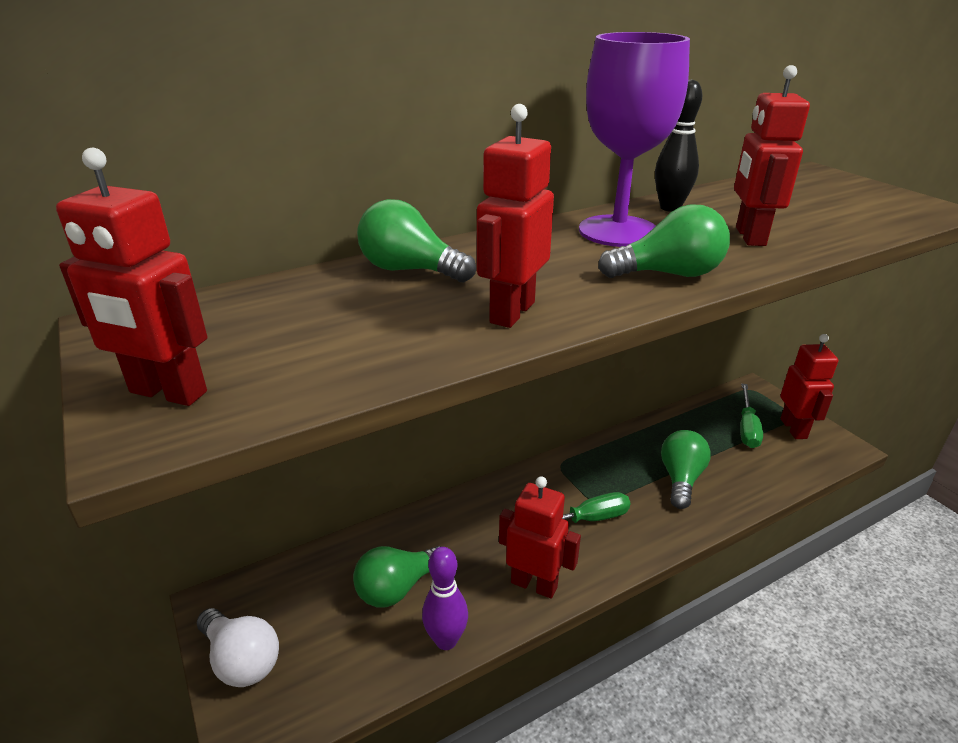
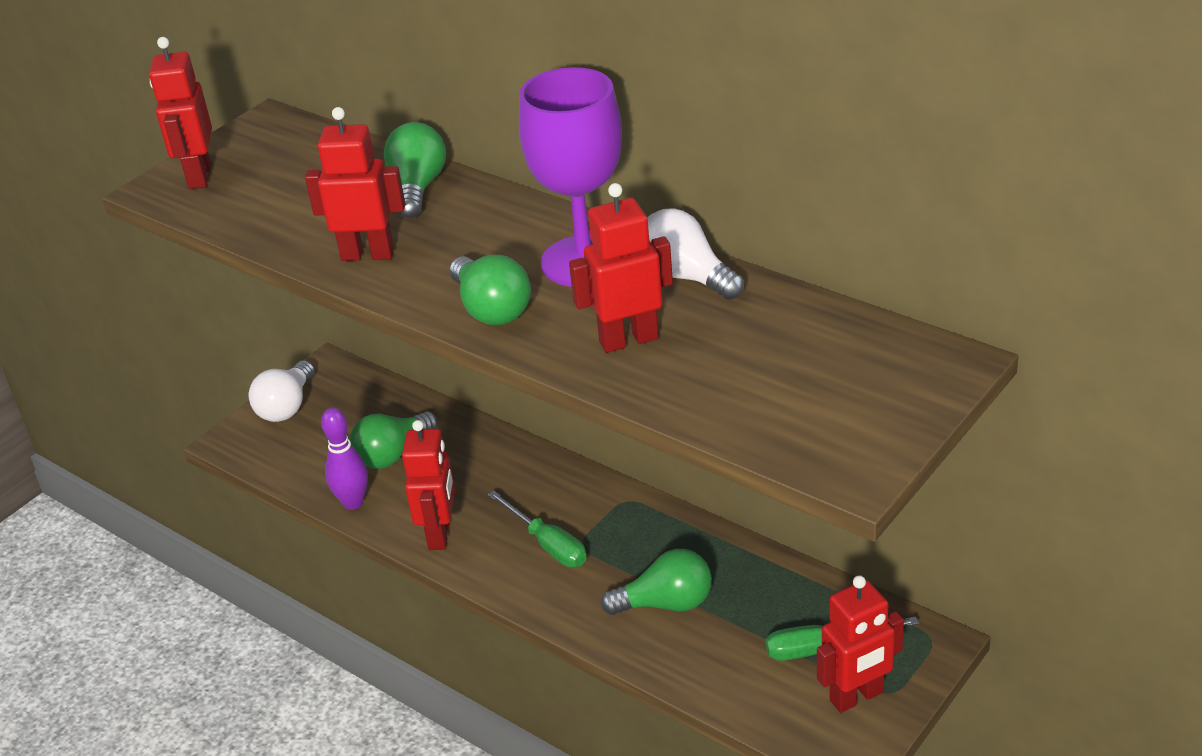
camera: 70 degrees right, 5 degrees up
(398, 588) = (393, 454): green light bulb -> green light bulb turned 75 degrees counterclockwise
(670, 208) = (685, 277): black bowling pin -> white light bulb

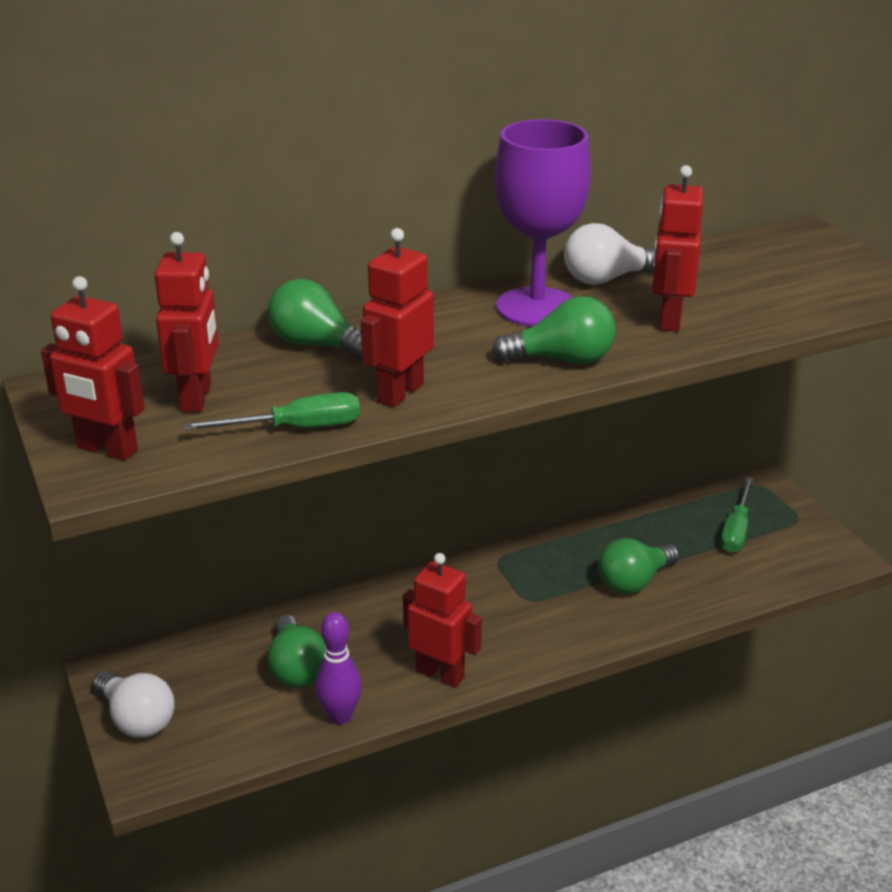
camera: 65 degrees left, 5 degrees down
(547, 544) = (512, 617): green screwdriver -> green screwdriver (295, 428)
(666, 603) = (634, 582): green light bulb -> green light bulb turned 150 degrees counterclockwise
(857, 697) = (793, 534): red robot -> red robot (197, 397)

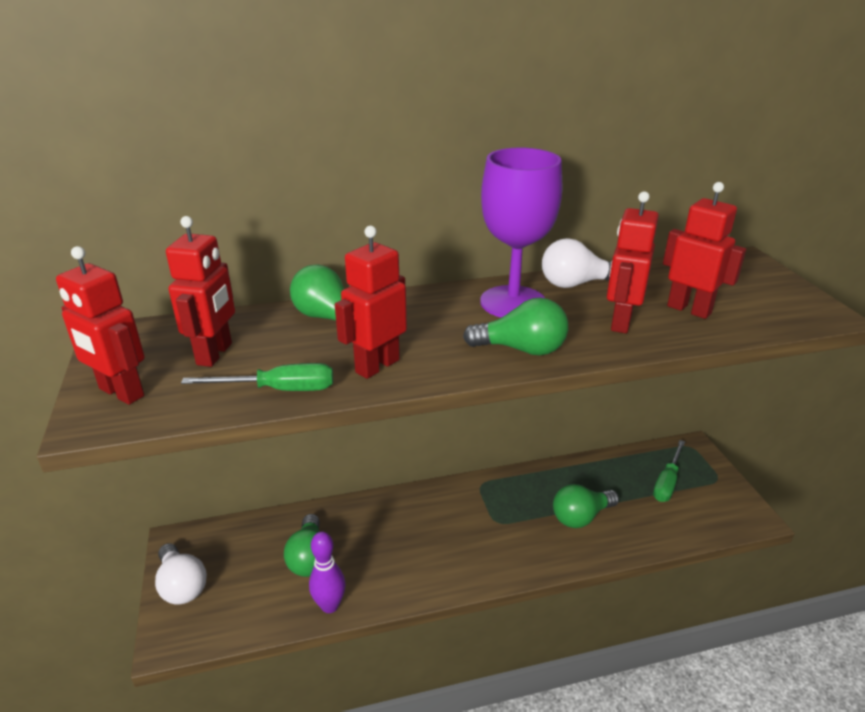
camera: 10 degrees right, 0 degrees up
(440, 674) = (415, 578): red robot -> red robot (689, 309)

